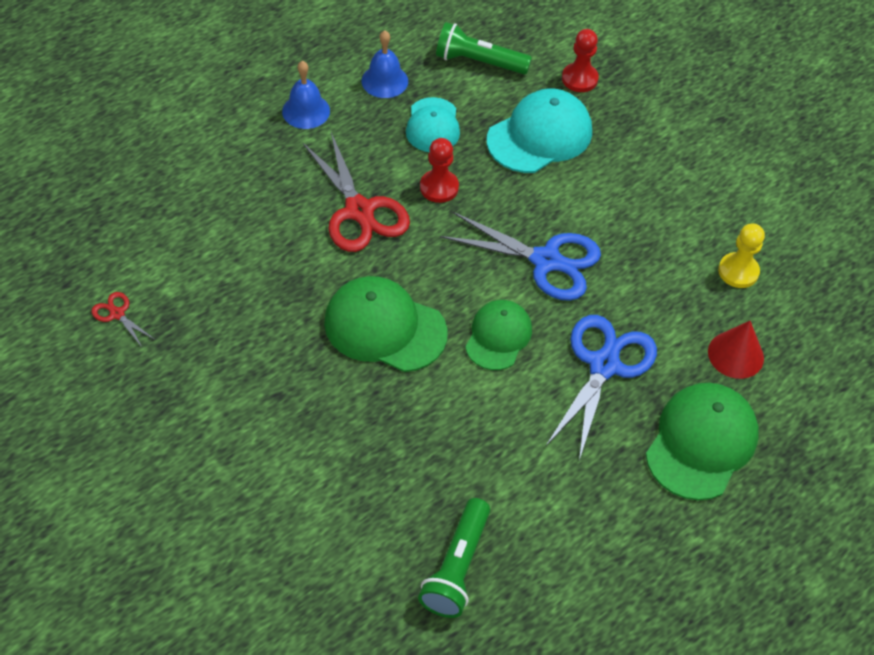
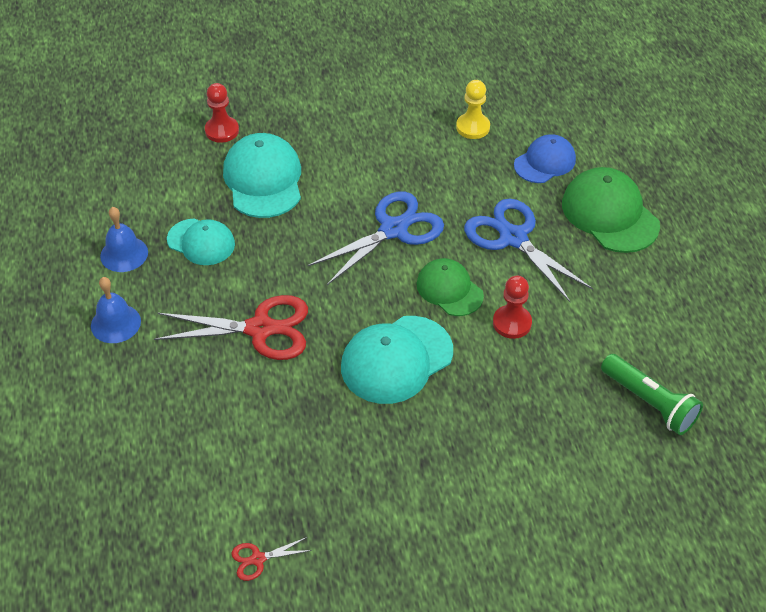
camera: 60 degrees left, 5 degrees down
(384, 327) = (396, 360): green cap -> turquoise cap
(439, 187) = (272, 265): red pawn -> red pawn (512, 323)
(479, 62) = (153, 183): green flashlight -> none
(735, 354) = (545, 162): red cone -> blue cap

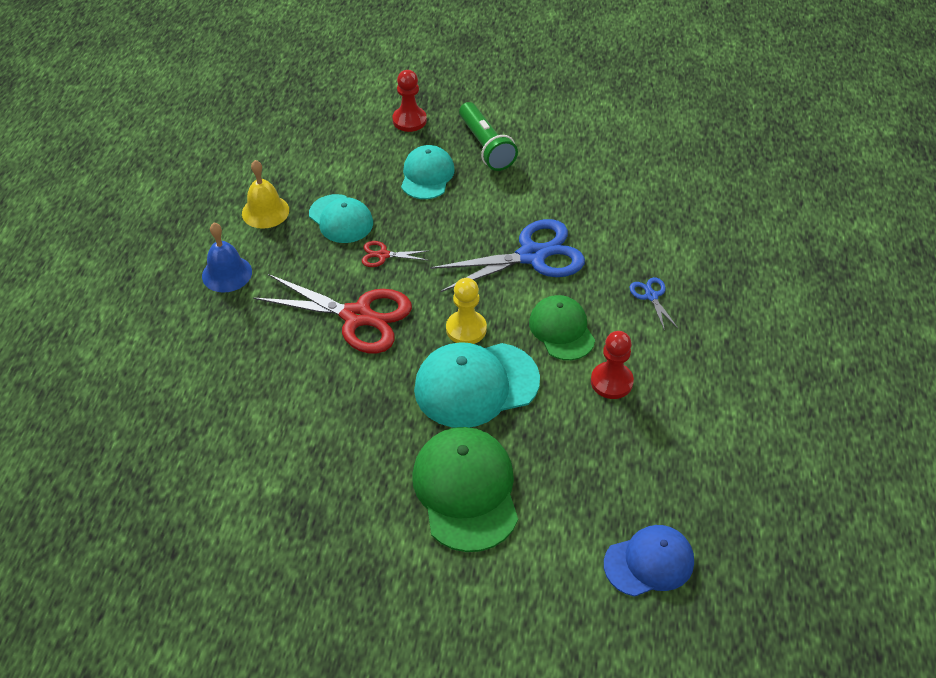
camera: 20 degrees right, 0 degrees up
(124, 254) = (265, 211): blue bell -> yellow bell
(258, 559) = (249, 541): red scissors -> red scissors (383, 255)
(263, 179) = (427, 175): turquoise cap -> turquoise cap, size x0.64
(473, 127) = (658, 176): yellow pawn -> yellow pawn (466, 329)
(513, 238) = (651, 296): blue scissors -> blue scissors, size x0.45
(545, 162) = (719, 228): blue cap -> blue cap (649, 562)
(609, 214) = (766, 298): green cap -> green cap (466, 490)
(649, 403) = (724, 508): green flashlight -> green flashlight (485, 146)

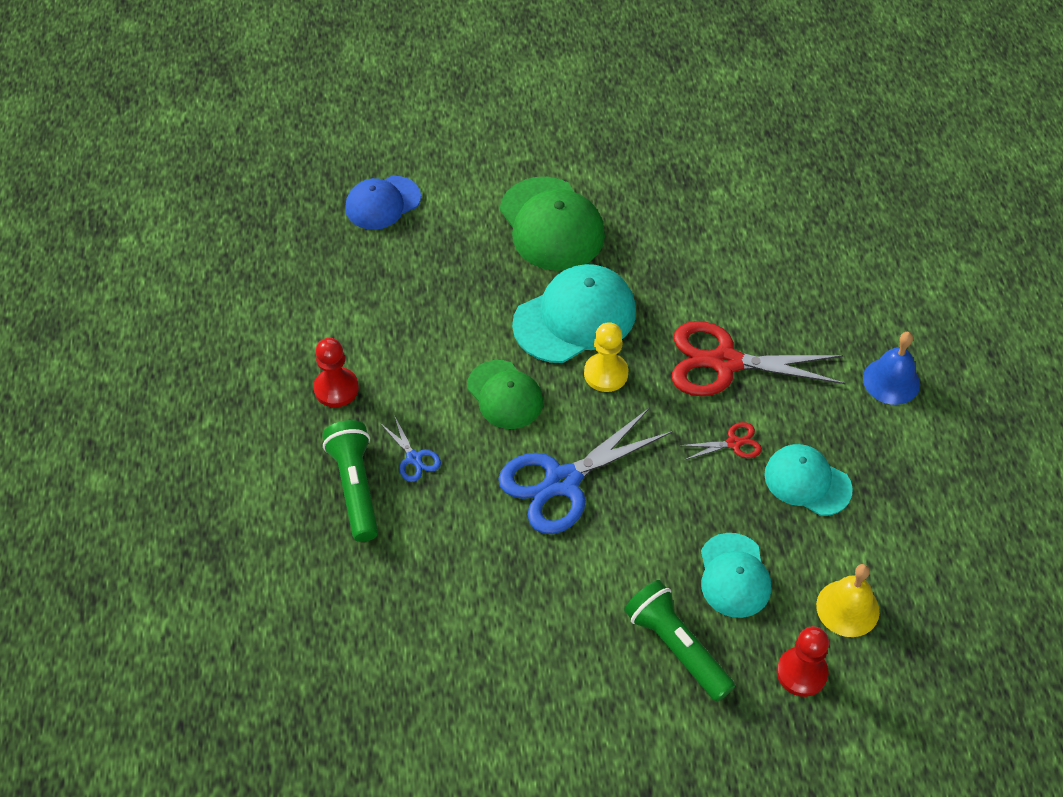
camera: 165 degrees right, 5 degrees up
(265, 211) = (902, 471): yellow bell -> yellow bell (847, 608)
(611, 382) = (441, 349): red pawn -> red pawn (336, 389)
(703, 284) = (355, 487): none -> green flashlight

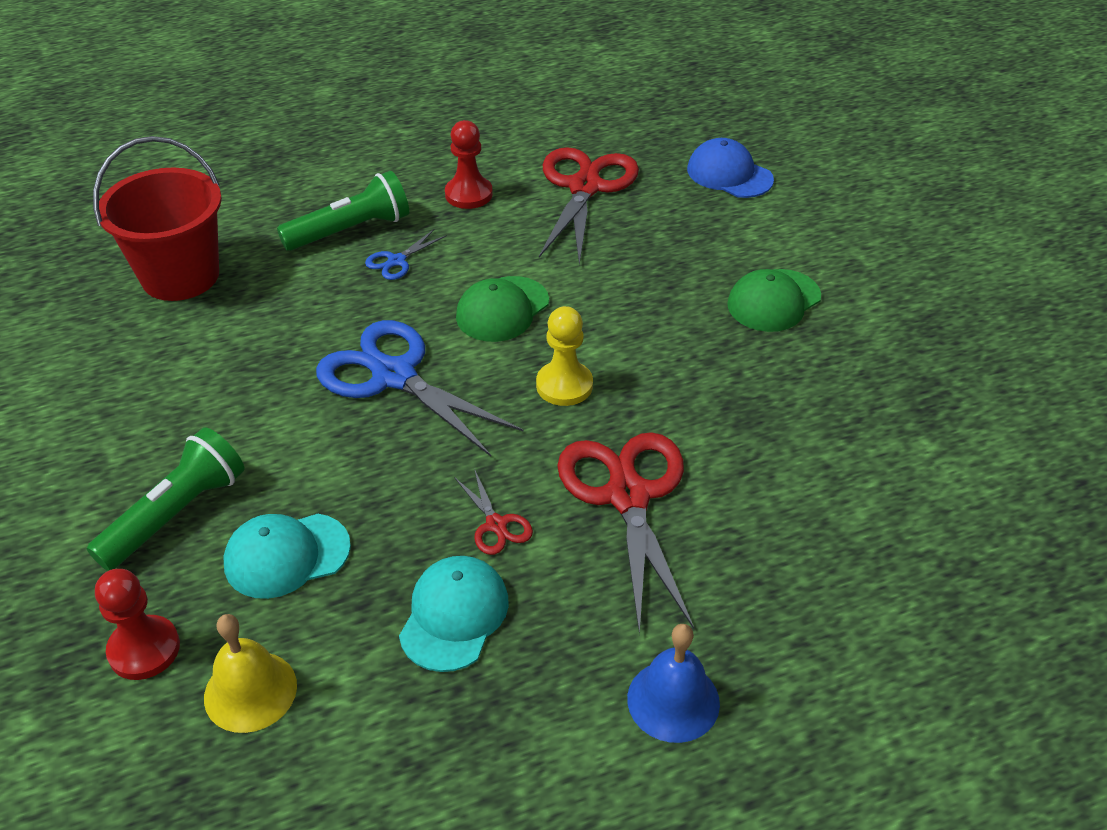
camera: 75 degrees right, 10 degrees down
(360, 303) = (584, 187): none -> red scissors
(374, 632) = (180, 276): none -> red bucket
(551, 224) = (773, 301): green cap -> green cap, size x0.64
(575, 317) = (639, 345): turquoise cap -> none

